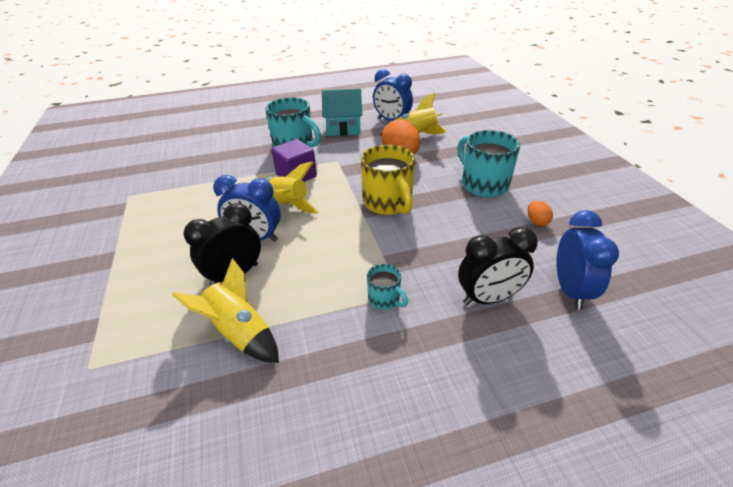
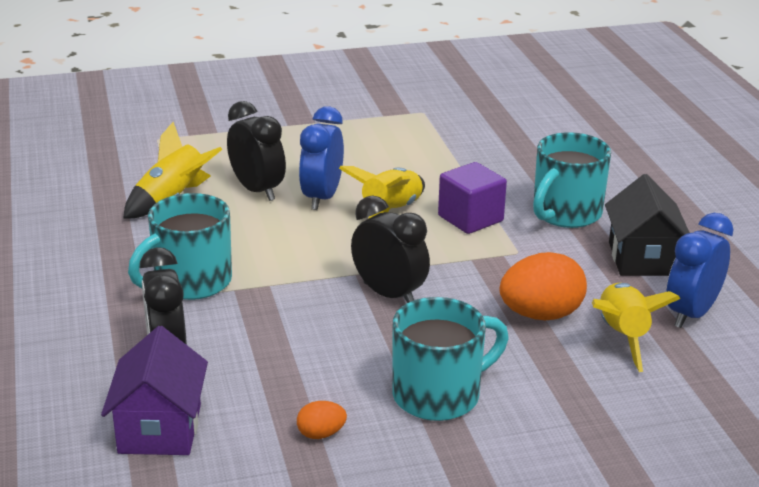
camera: 90 degrees right, 10 degrees down
(343, 128) = (642, 259): turquoise house -> black house
(385, 299) = (190, 282): turquoise mug -> turquoise mug, size x1.99
(388, 203) = (389, 294): yellow mug -> black clock
(570, 290) = (160, 429): blue clock -> purple house

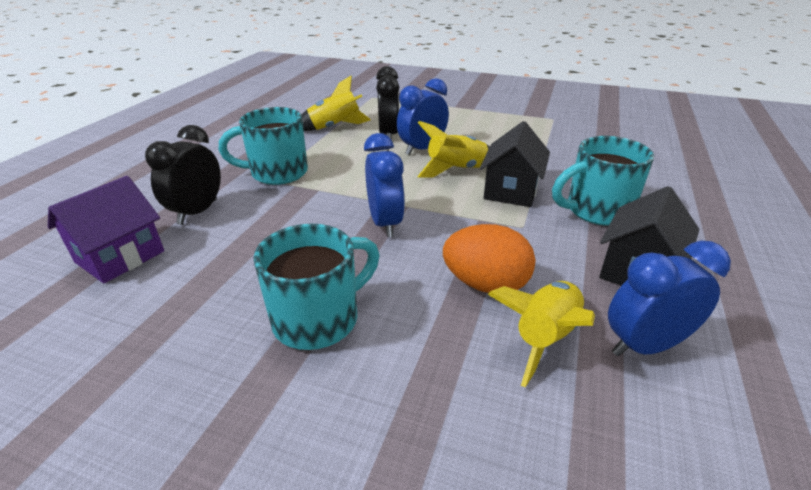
camera: 35 degrees right, 5 degrees up
(321, 434) = (196, 309): orange egg -> none
(389, 294) = (385, 223): black clock -> blue clock
(439, 395) = (319, 319): turquoise mug -> turquoise mug turned 45 degrees counterclockwise
(470, 218) = (511, 191): purple cube -> black house

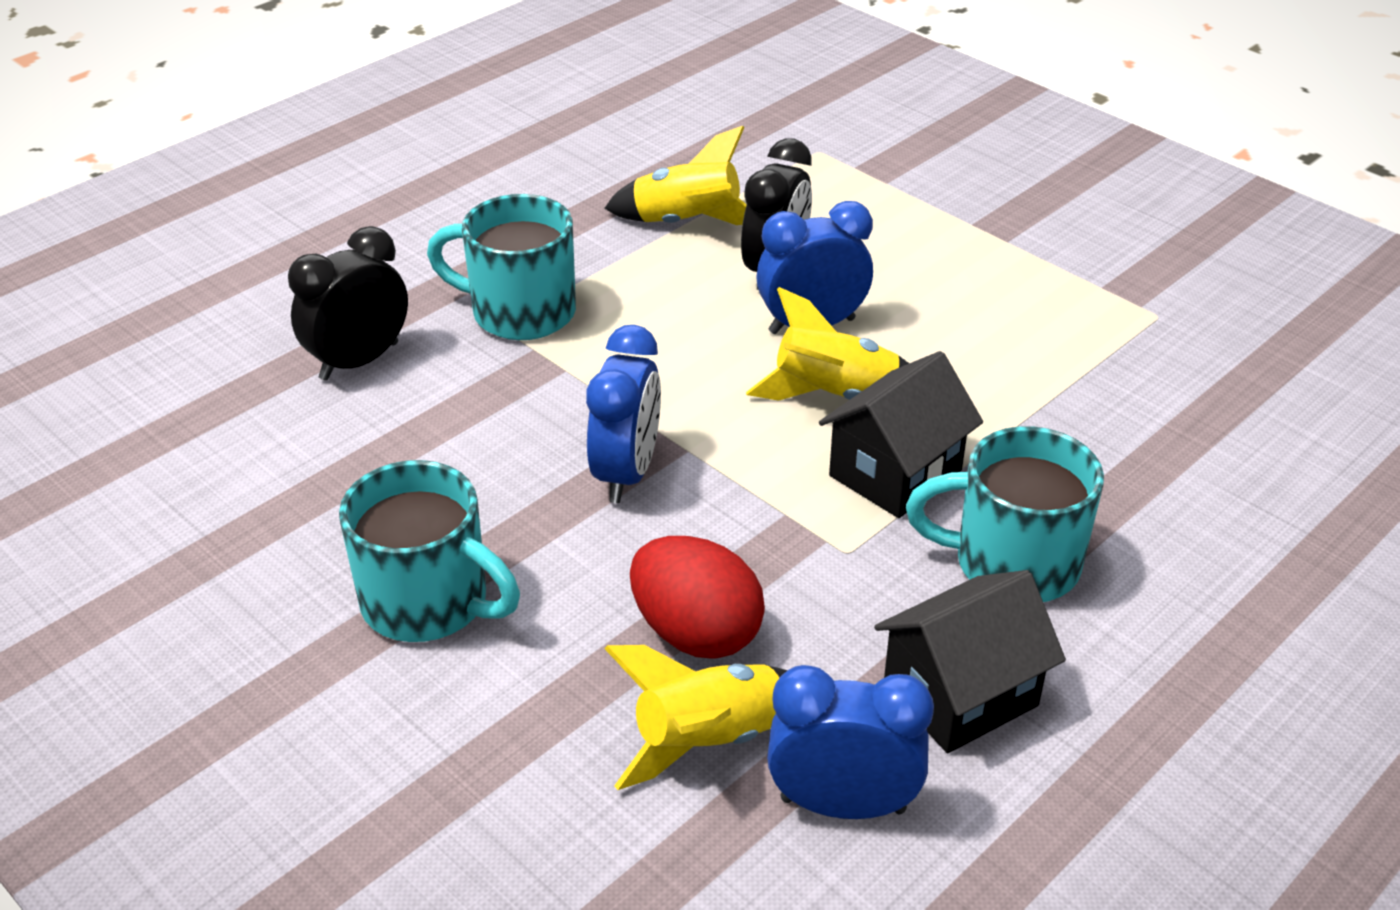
camera: 25 degrees right, 5 degrees up
(120, 257) = (223, 414): purple house -> none
(319, 319) = (429, 603): turquoise mug -> turquoise mug turned 45 degrees clockwise
(485, 284) = (696, 633): orange egg -> red egg

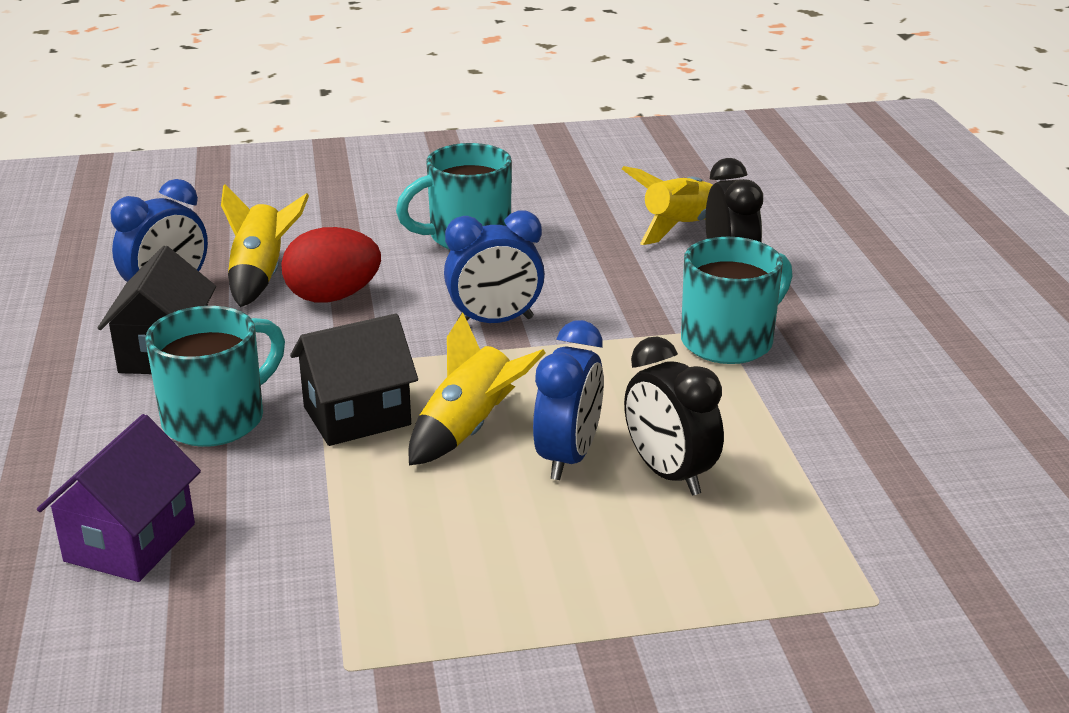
camera: 125 degrees right, 10 degrees down
(626, 473) = (495, 322): blue clock -> blue clock turned 60 degrees counterclockwise
(686, 223) = (796, 460): yellow rocket -> yellow rocket (679, 227)
(895, 473) = (357, 416): black house -> black house turned 75 degrees clockwise
(1212, 497) = (130, 542): none -> purple house

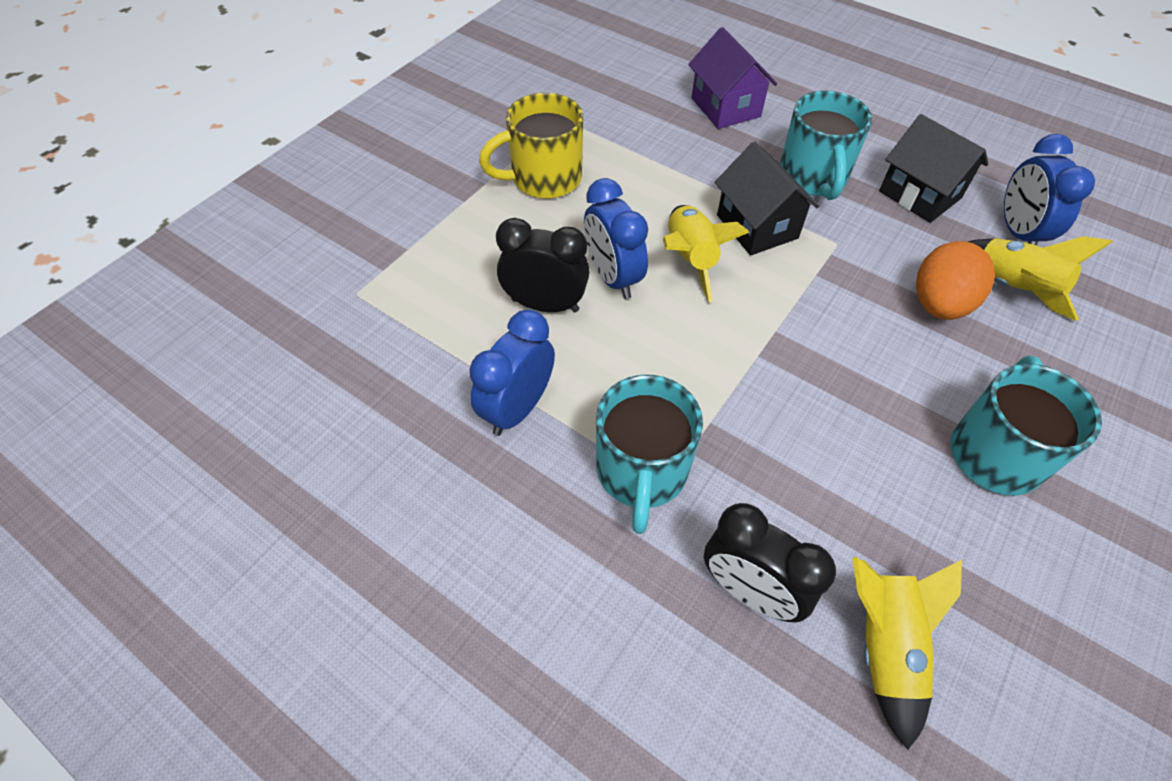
camera: 135 degrees right, 25 degrees up
(333, 297) = (939, 304): red egg -> orange egg
(357, 416) = (757, 227): black house -> black house turned 45 degrees counterclockwise
(493, 599) = (544, 179): none -> yellow mug
(495, 322) = (814, 361): blue clock -> blue clock (518, 408)

